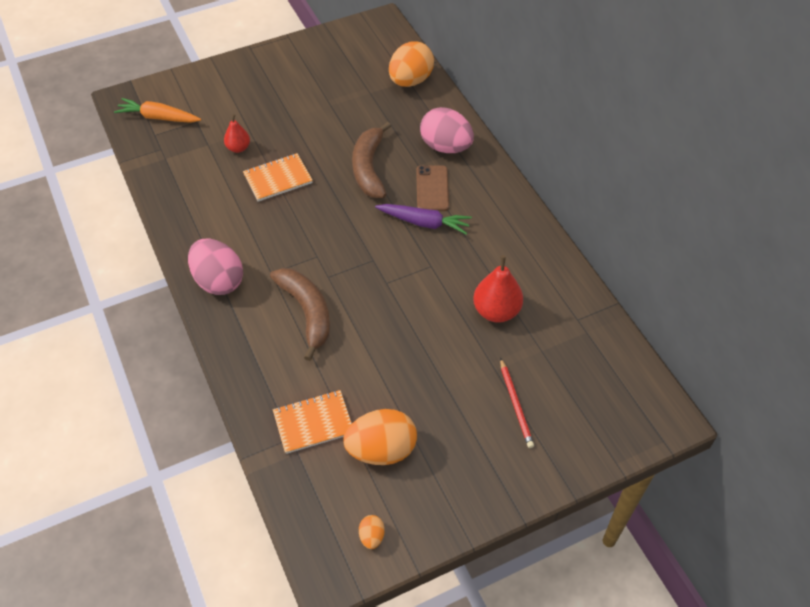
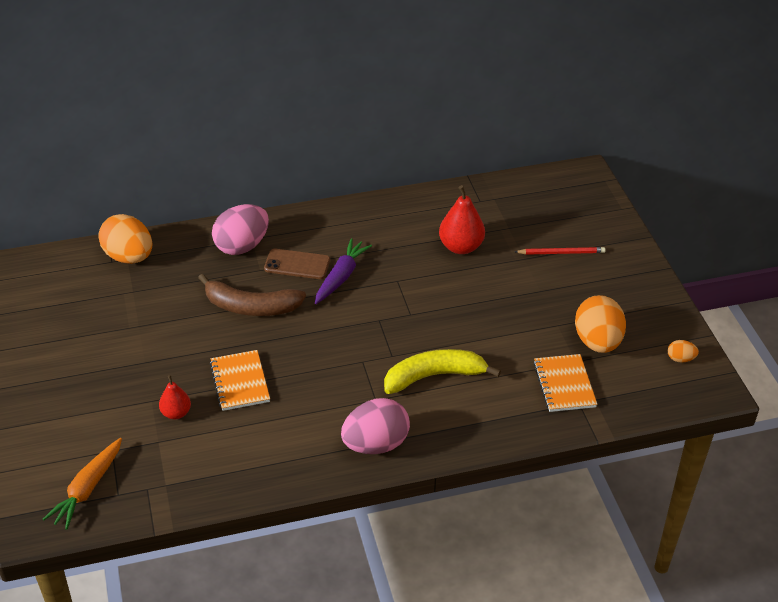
camera: 80 degrees left, 10 degrees down
(307, 312) = (434, 376): brown banana -> yellow banana

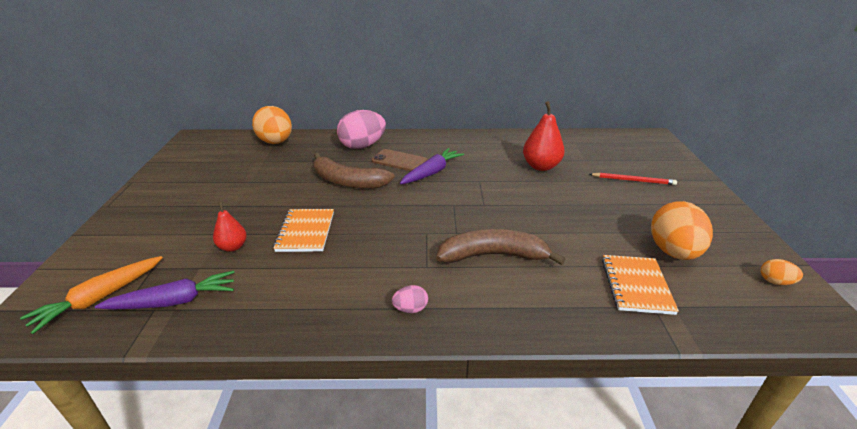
camera: 15 degrees right, 10 degrees down
(160, 478) = (174, 301): none -> purple carrot
(375, 444) = (410, 309): pink egg -> pink egg, size x0.45
(434, 376) = (493, 255): yellow banana -> brown banana

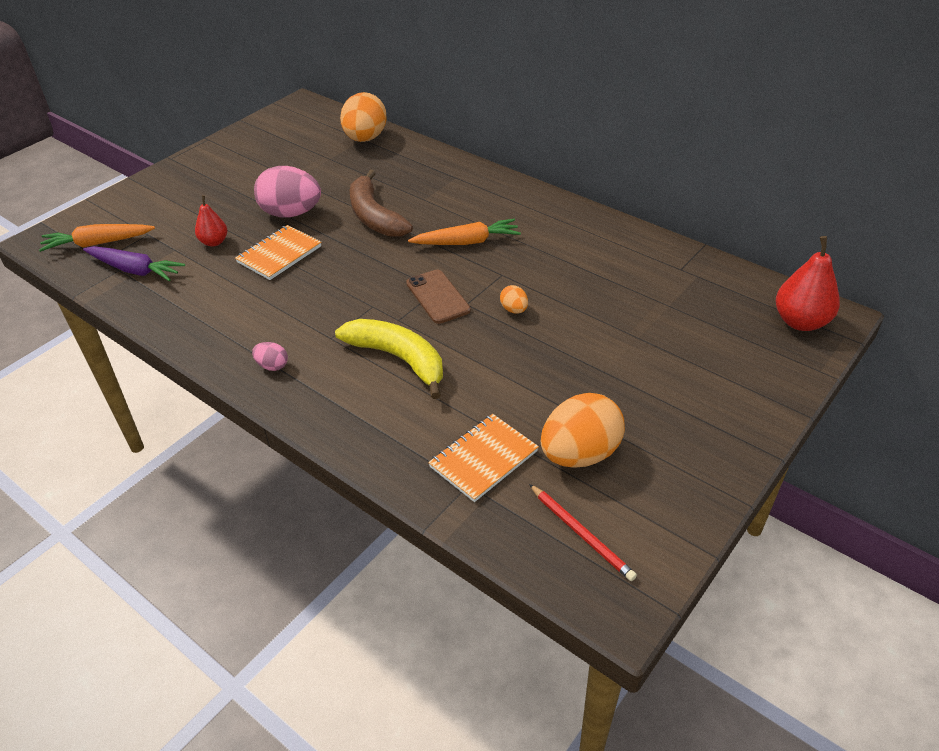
camera: 40 degrees right, 10 degrees up
(362, 146) = (441, 177): pink egg -> pink egg (291, 213)
(399, 161) = (453, 213): brown phone -> brown phone (437, 297)
(431, 172) = (466, 242): purple carrot -> orange carrot
(493, 255) = (398, 359): brown banana -> yellow banana
(541, 166) = (598, 289): red pear -> red pear (800, 322)
(633, 180) = (683, 359): red pencil -> red pencil (581, 534)
(775, 282) = (636, 543): orange egg -> orange egg (514, 310)

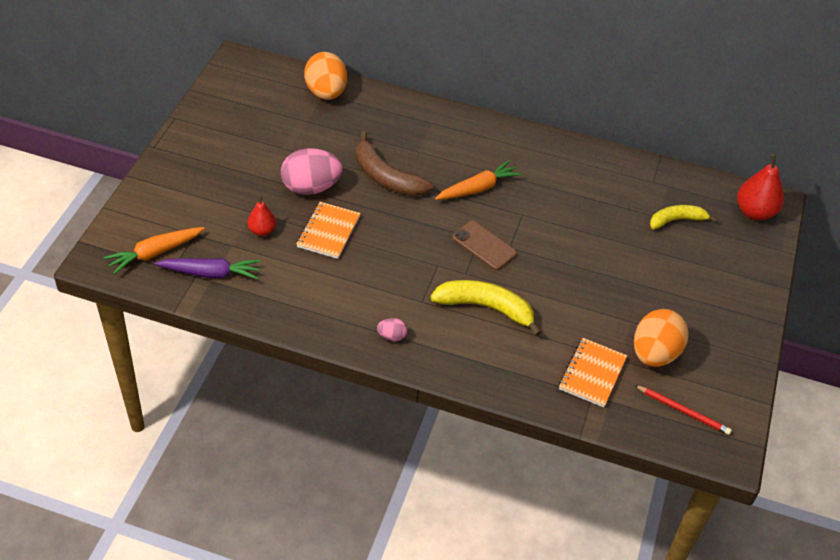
camera: 25 degrees left, 5 degrees up
(514, 310) = (548, 245): orange egg -> none
(690, 312) = (676, 220): none -> yellow banana

